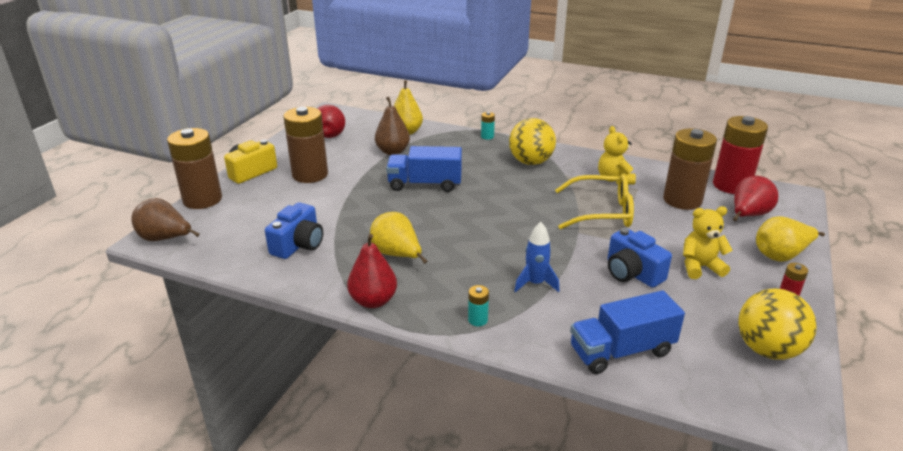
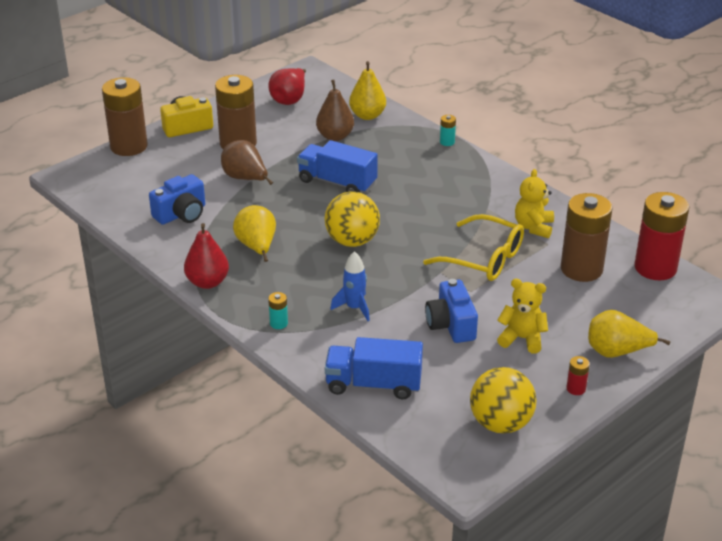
camera: 25 degrees right, 5 degrees up
(165, 239) = (79, 178): brown pear -> brown pear (245, 179)
(530, 162) = (465, 184): yellow ball -> yellow ball (352, 241)
(748, 215) = (633, 304): red pear -> none

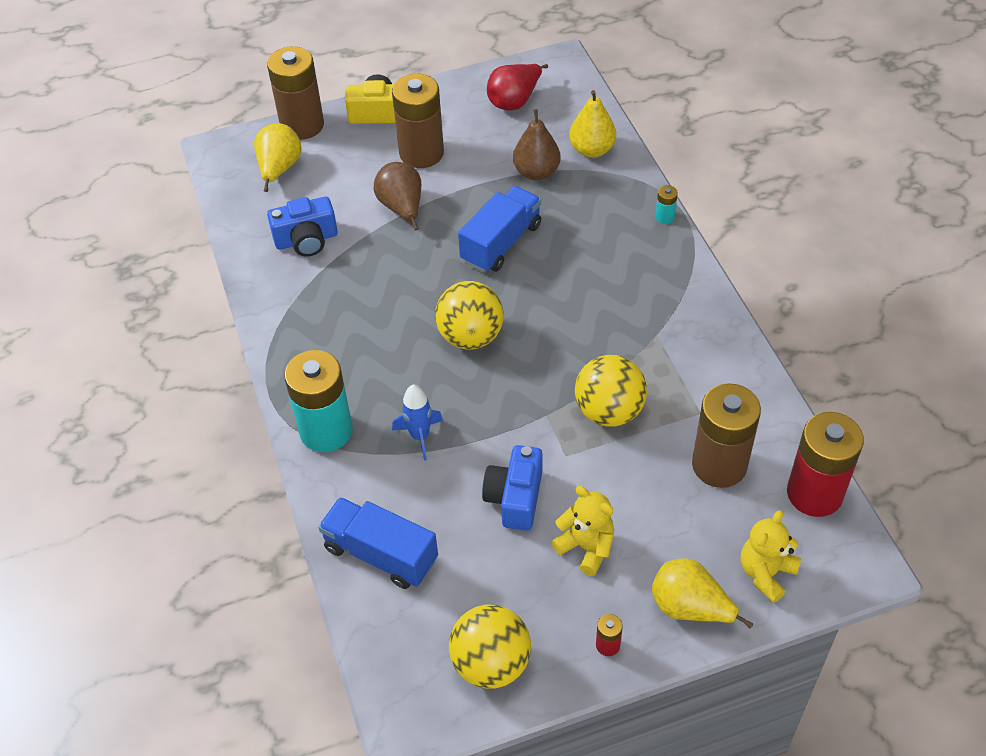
camera: 25 degrees right, 15 degrees up
(207, 282) = (282, 347): red pear -> none
(257, 247) = (361, 313): yellow pear -> yellow pear (279, 169)
(278, 323) = (326, 431): turquoise battery -> turquoise battery, size x2.46
(337, 182) = (501, 243): blue truck -> blue truck turned 75 degrees clockwise
(484, 259) = (609, 411): yellow glasses -> yellow ball
(533, 227) = (696, 381): yellow teddy bear -> yellow teddy bear (766, 573)

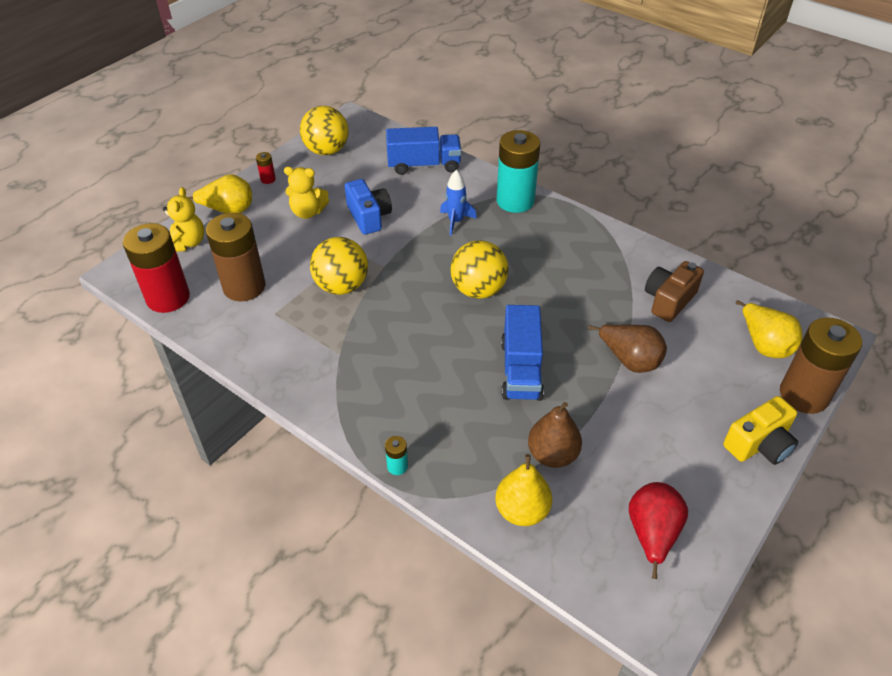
camera: 145 degrees right, 5 degrees down
(306, 240) = (668, 300): blue camera -> brown camera
(421, 153) = (672, 421): brown battery -> none

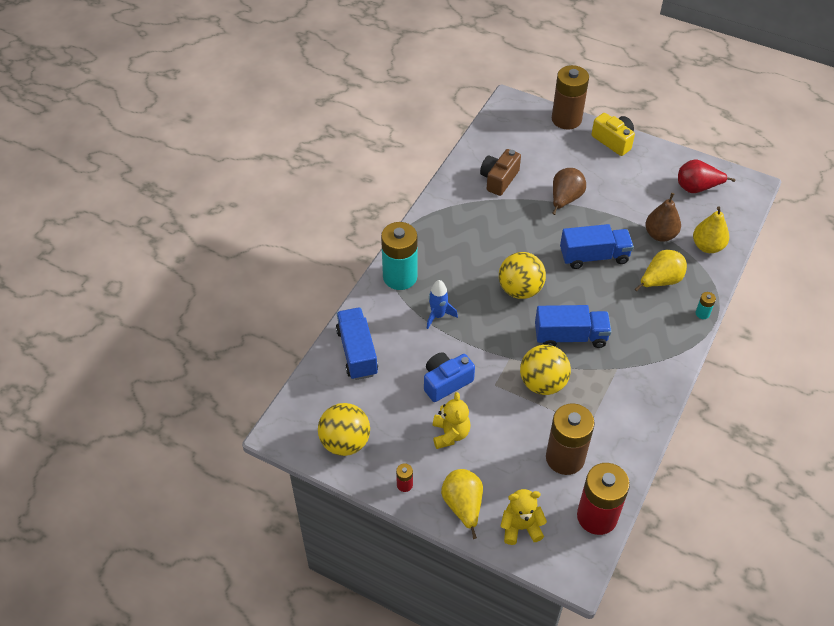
camera: 100 degrees left, 5 degrees up
(397, 321) = (570, 337): none -> blue truck
(668, 300) = (499, 179): brown camera -> brown camera turned 90 degrees clockwise
(764, 345) = (528, 134): yellow pear -> yellow pear (660, 281)

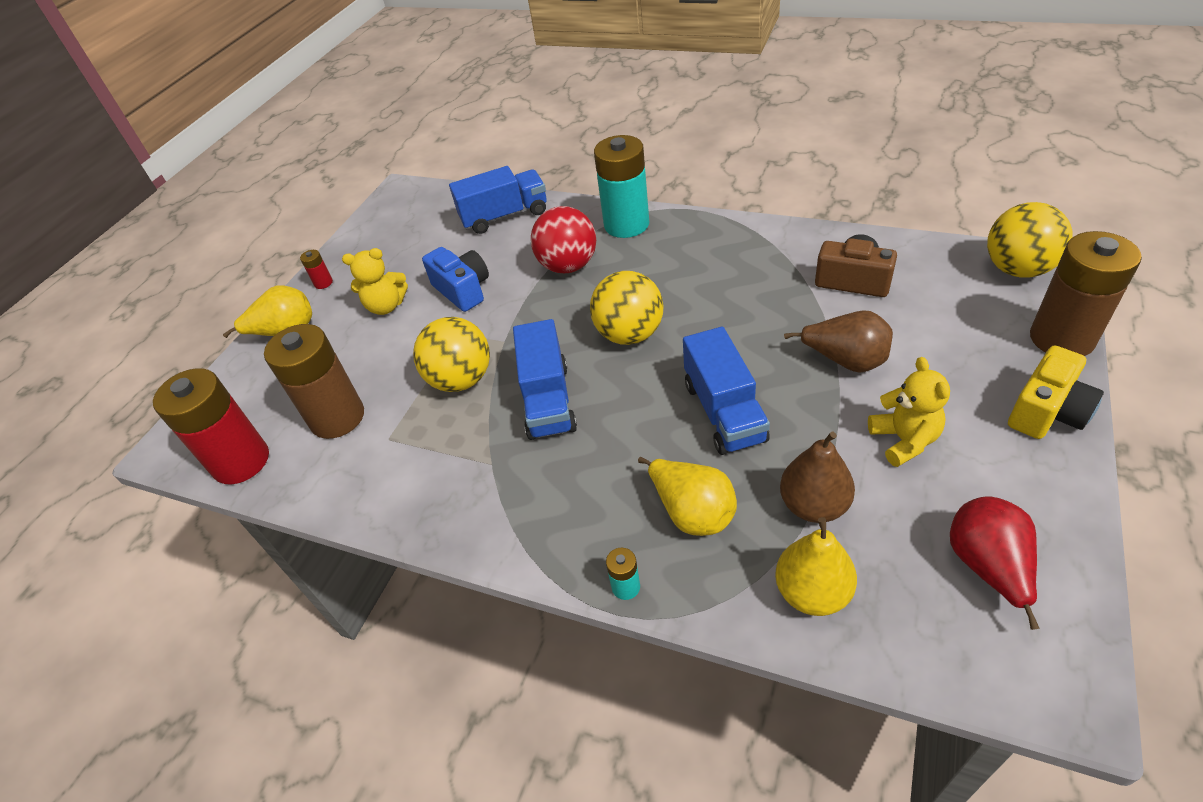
camera: 90 degrees right, 5 degrees down
(345, 442) = (383, 232): yellow ball -> yellow ball (1017, 269)
(438, 315) = (568, 266): blue rocket -> red ball
(520, 527) = (245, 386): yellow teddy bear -> yellow teddy bear (904, 440)

